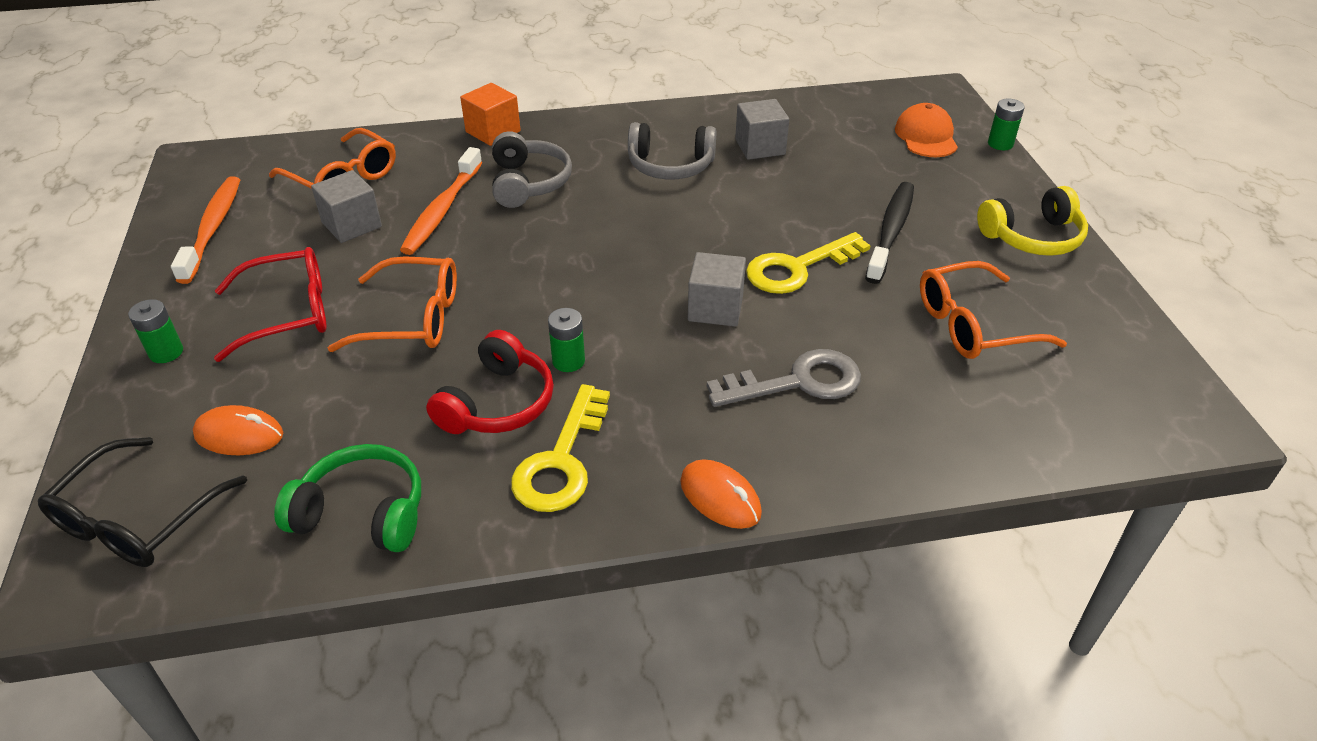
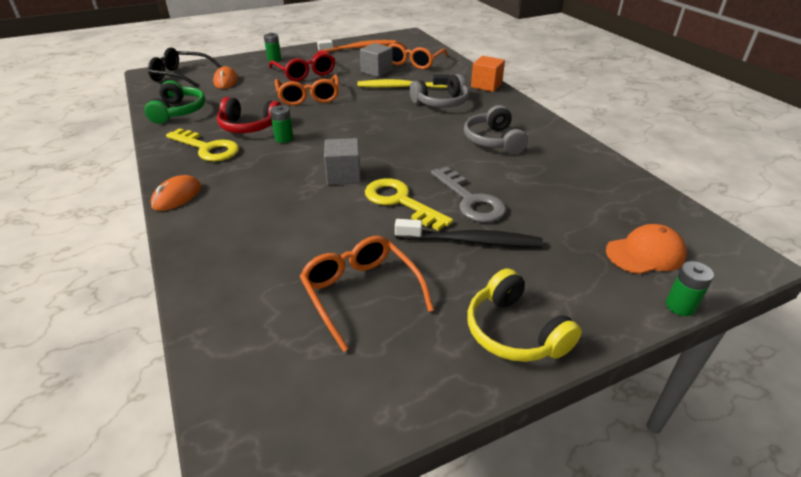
camera: 75 degrees right, 5 degrees down
(442, 210) = (401, 87): orange toothbrush -> yellow toothbrush
(561, 461) = (208, 148): yellow key -> yellow key turned 150 degrees counterclockwise
(760, 147) = (547, 170): grey cube -> none
(798, 382) = (277, 213): grey key -> grey key (471, 200)

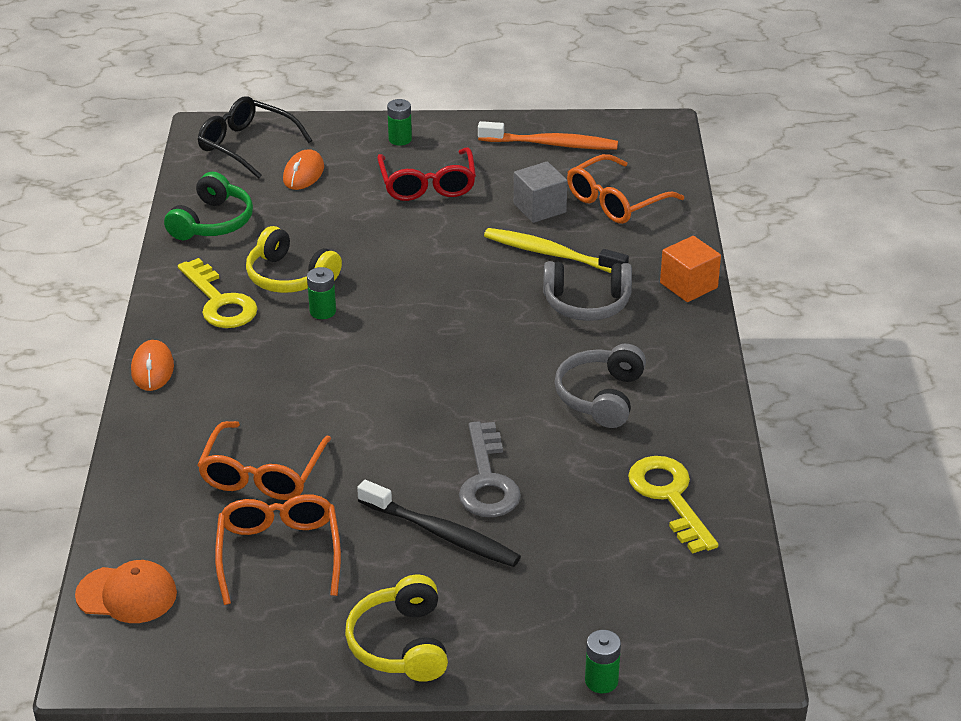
camera: 25 degrees right, 0 degrees up
(177, 196) = (152, 369): orange mouse -> orange mouse turned 60 degrees counterclockwise
(249, 126) = (290, 276): red headphones -> yellow headphones
(308, 97) = (401, 240): orange glasses -> orange glasses (262, 474)
(343, 175) = (360, 395): grey cube -> none
(400, 201) = (401, 455): yellow key -> yellow key (669, 497)
(645, 253) = (631, 614): orange cap -> orange cap (127, 594)

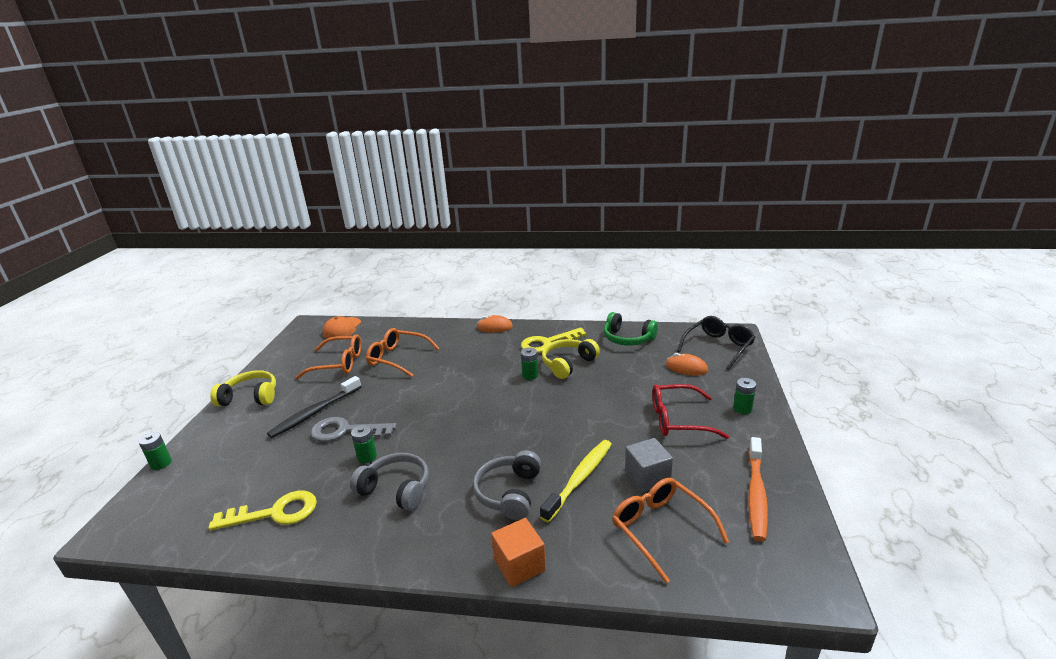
camera: 100 degrees right, 10 degrees down
(543, 440) = (367, 457): none -> green battery

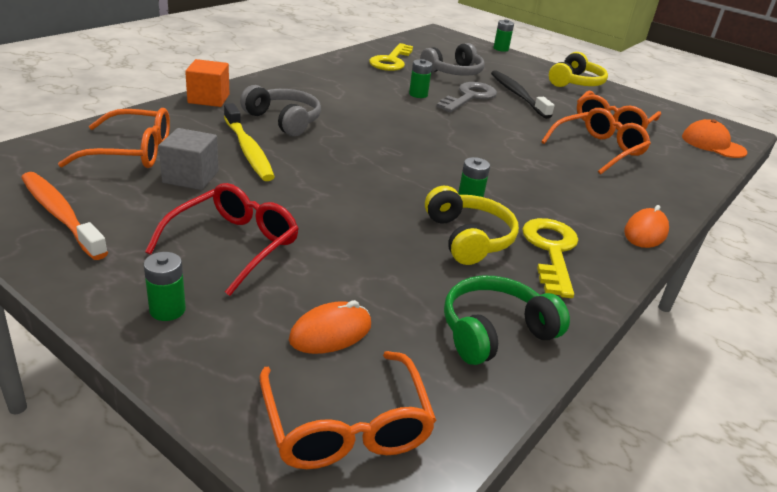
camera: 115 degrees right, 5 degrees up
(396, 489) = (358, 92): grey headphones -> grey headphones (453, 72)
(718, 347) = (346, 426): black glasses -> orange glasses

